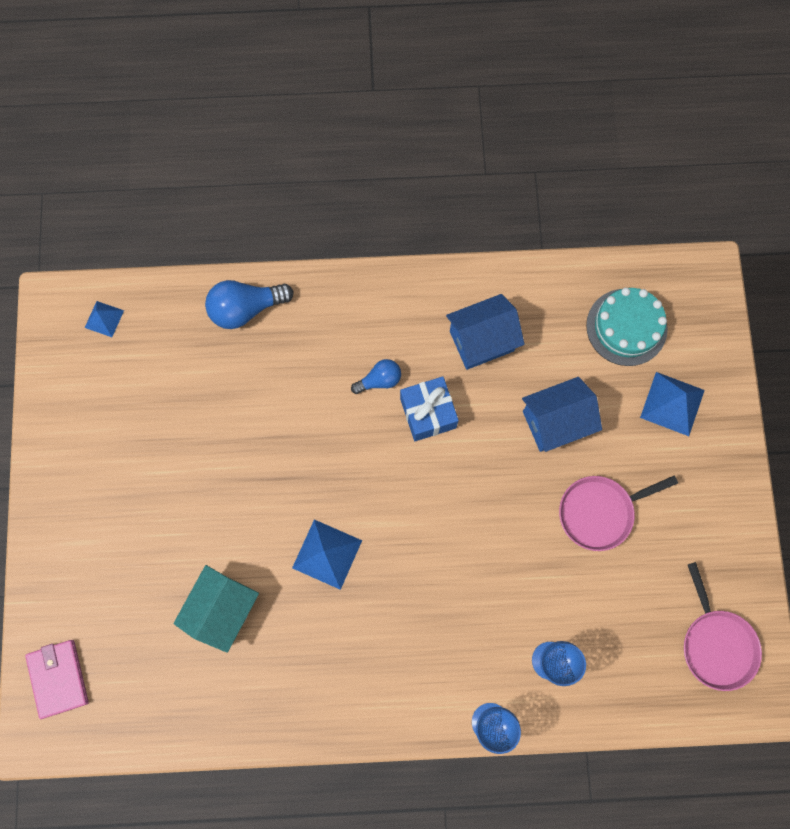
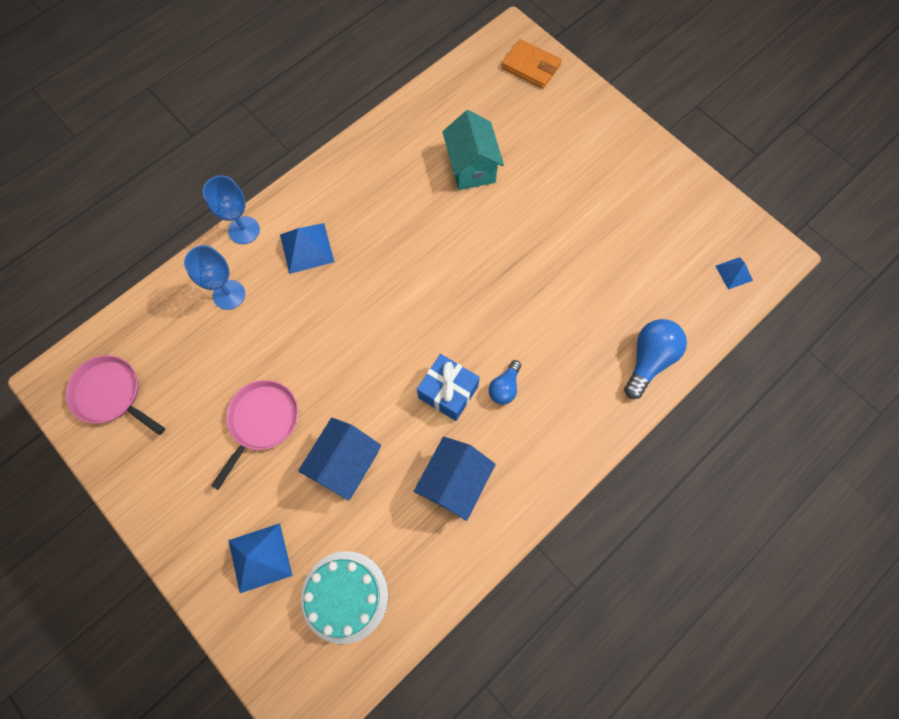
camera: 140 degrees right, 5 degrees down
(58, 678) = (531, 66): pink wallet -> orange wallet
(327, 554) = (435, 246): blue pyramid -> blue pyramid (306, 248)

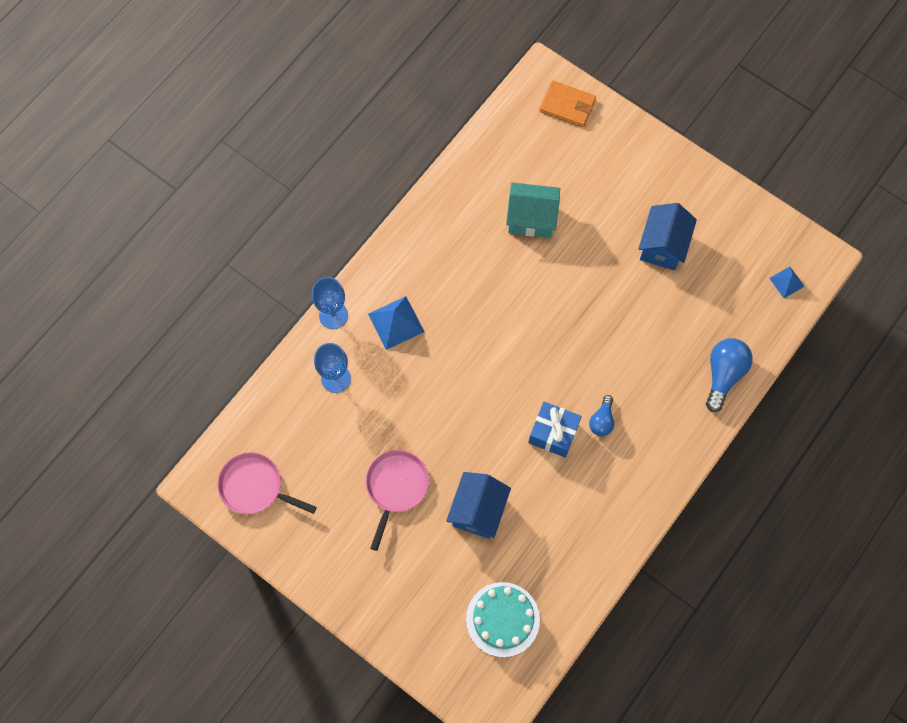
camera: 10 degrees left, 0 degrees up
(260, 557) = (424, 601): blue pyramid -> none
(454, 482) = (574, 510): blue house -> blue house (662, 246)
(471, 167) = (531, 219): turquoise house -> turquoise house turned 60 degrees counterclockwise

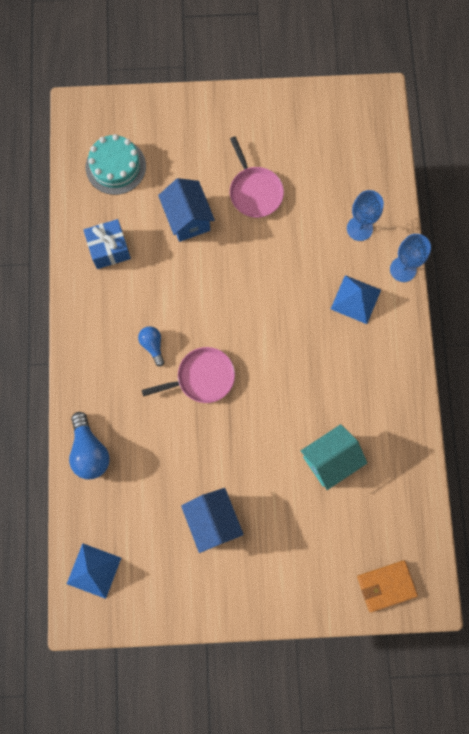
camera: 140 degrees right, 5 degrees up
(255, 486) = (344, 122): pink pan -> pink pan (202, 378)
(553, 433) = (179, 309): blue gift -> blue gift (109, 249)
(786, 282) = (94, 570): blue pyramid -> blue pyramid, size x1.67

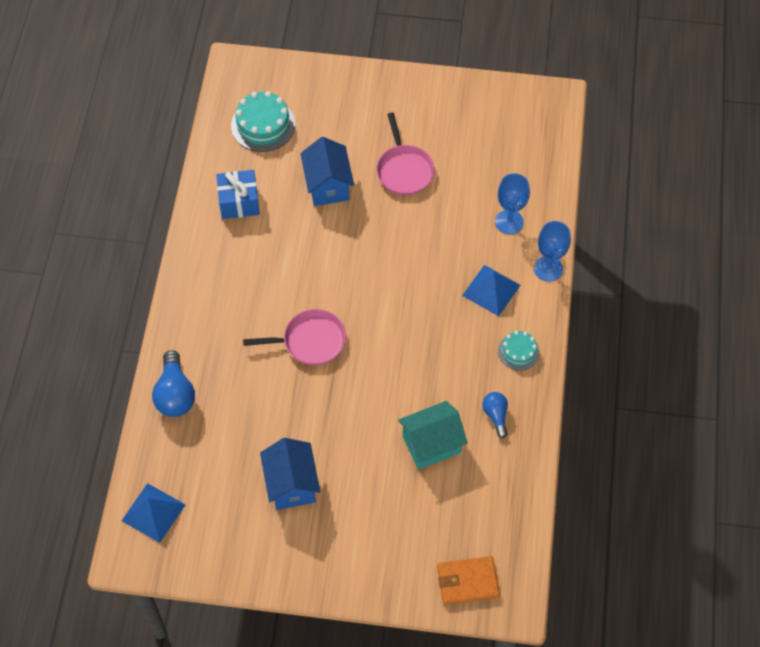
camera: 10 degrees right, 15 degrees down
(152, 345) = (264, 301): blue light bulb -> blue light bulb (496, 415)
(391, 356) = (518, 351): none -> turquoise cake

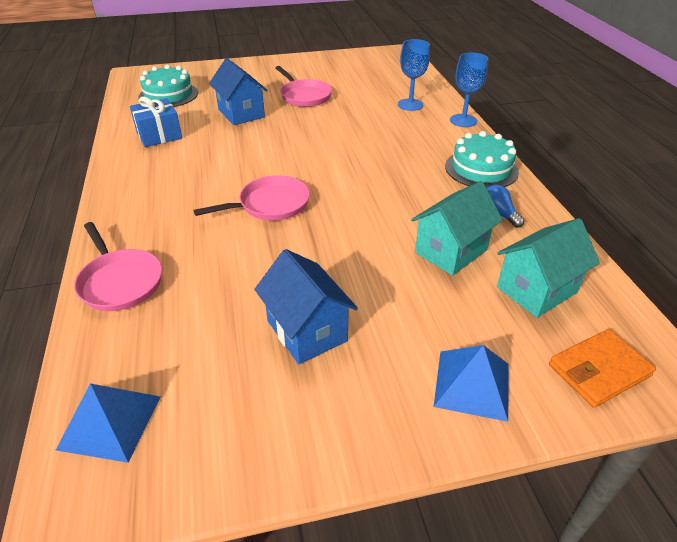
camera: 20 degrees left, 20 degrees down
(175, 394) = (120, 282): blue light bulb -> pink pan
(472, 504) = (536, 290): none -> turquoise house
(491, 290) = (425, 140): blue pyramid -> blue pyramid (472, 384)
(518, 351) = (481, 169): turquoise cake -> turquoise cake, size x1.68

